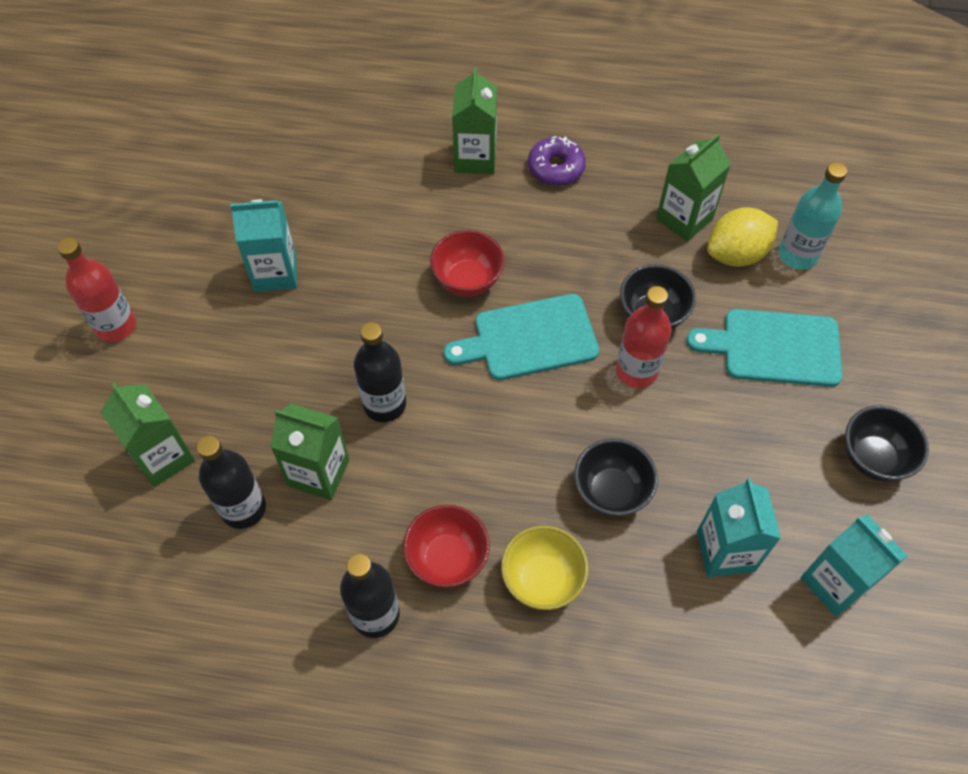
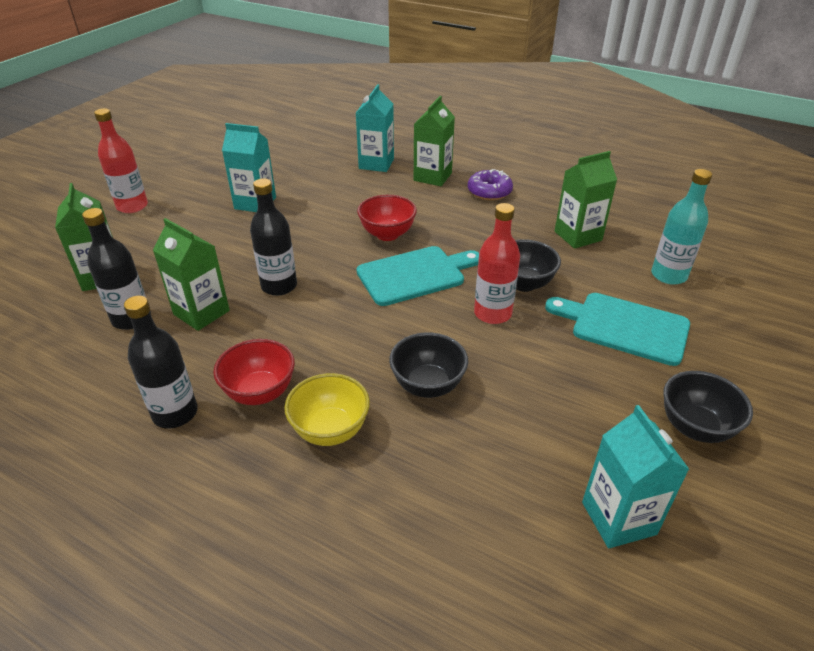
camera: 20 degrees right, 20 degrees down
(529, 338) = (415, 275): turquoise cutting board -> turquoise cutting board turned 150 degrees clockwise
(725, 551) = (513, 458): turquoise carton -> turquoise carton (376, 164)
(736, 254) = (613, 264): yellow lemon -> none

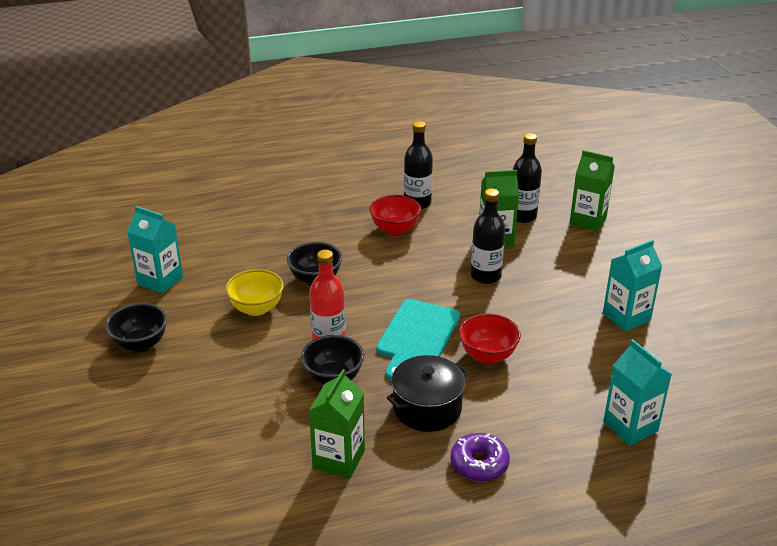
camera: 135 degrees right, 5 degrees down
(132, 206) = (689, 261): red bottle -> none
(330, 430) = (336, 236): yellow bowl -> yellow bowl (256, 308)
(432, 177) = (556, 447): green carton -> none
(479, 230) = (427, 408): none -> black pot
(624, 327) = (228, 387): turquoise cutting board -> none
(668, 275) = (224, 463): turquoise bottle -> none

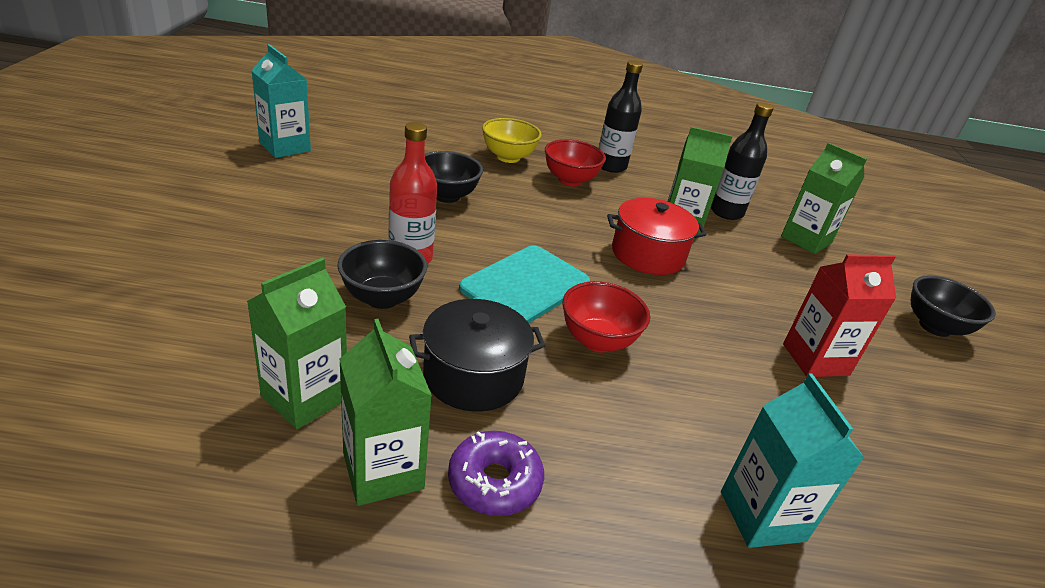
camera: 15 degrees right, 0 degrees up
(140, 344) = (204, 192): black bowl -> black bowl (934, 327)
(256, 308) = (358, 201): yellow bowl -> yellow bowl (508, 157)
(415, 481) = (383, 471): none -> green carton
(485, 276) = (648, 254): black bottle -> red pot
(626, 317) = (815, 359): turquoise carton -> red carton

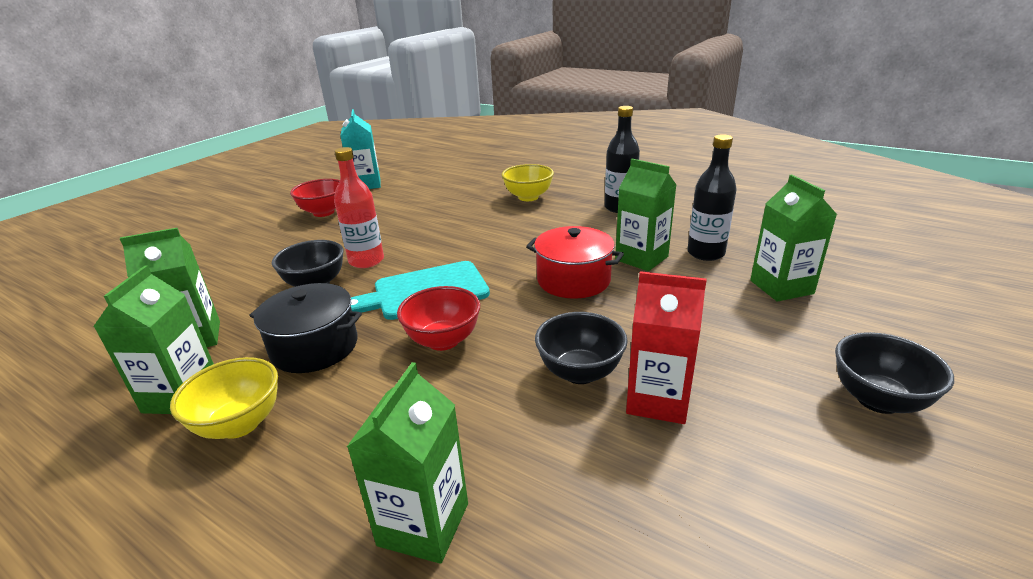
camera: 35 degrees right, 5 degrees down
(446, 196) = (444, 221): black bowl -> black bowl (580, 372)
(494, 482) = (240, 424): purple donut -> yellow bowl
(570, 180) = (565, 216): red bowl -> red bowl (323, 212)
(762, 516) = (423, 524): turquoise carton -> green carton

